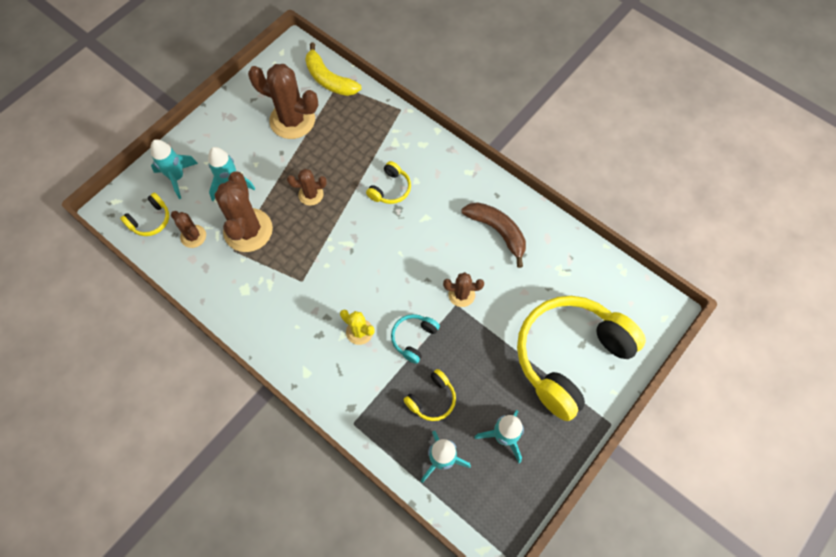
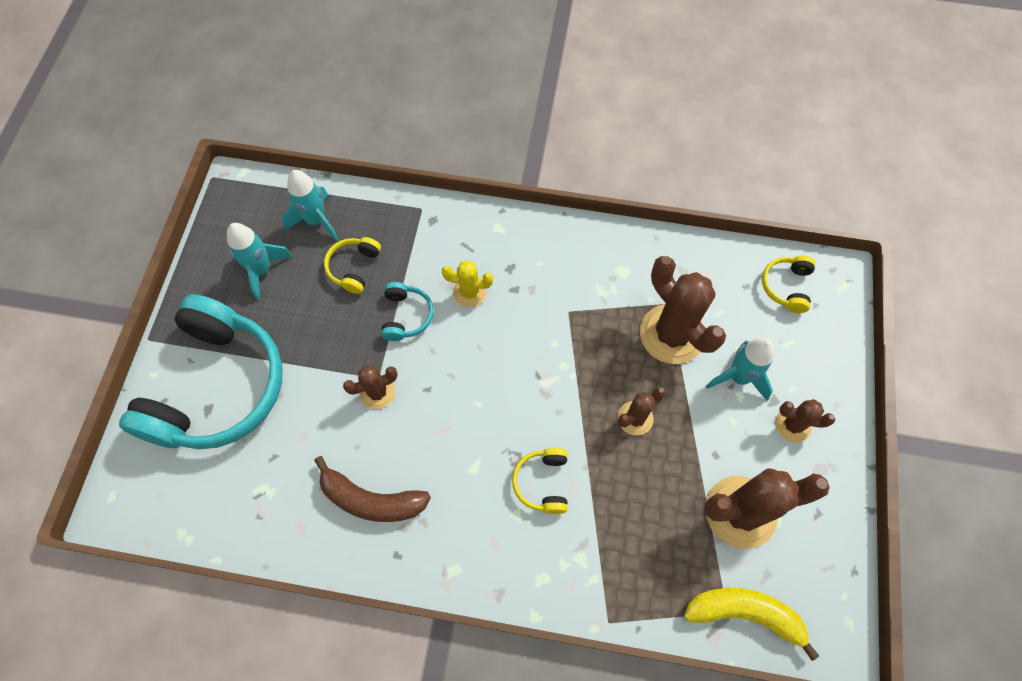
camera: 150 degrees right, 0 degrees up
(177, 177) = (806, 350): turquoise rocket -> none
(193, 236) = (725, 295): brown cactus -> brown cactus (792, 425)
(570, 357) = (217, 387): yellow headphones -> turquoise headphones

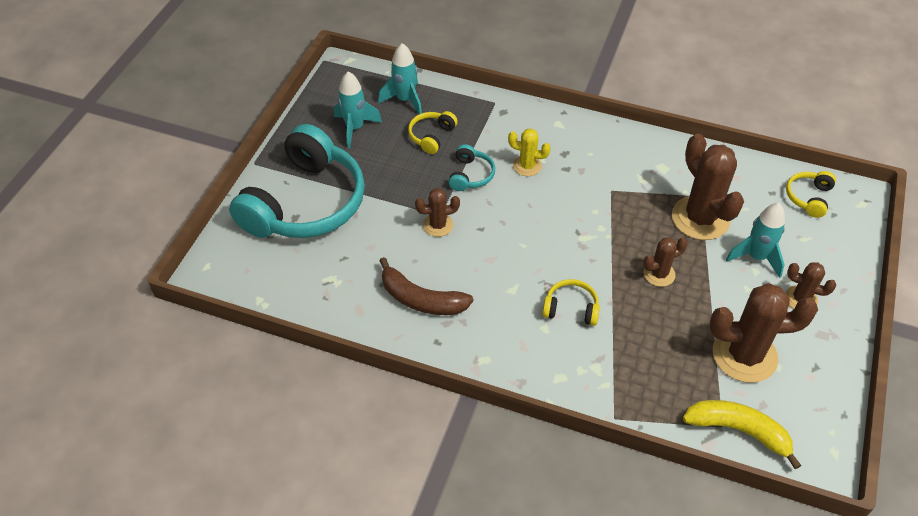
camera: 10 degrees right, 15 degrees down
(543, 483) = (571, 308): yellow headphones -> yellow headphones turned 90 degrees clockwise

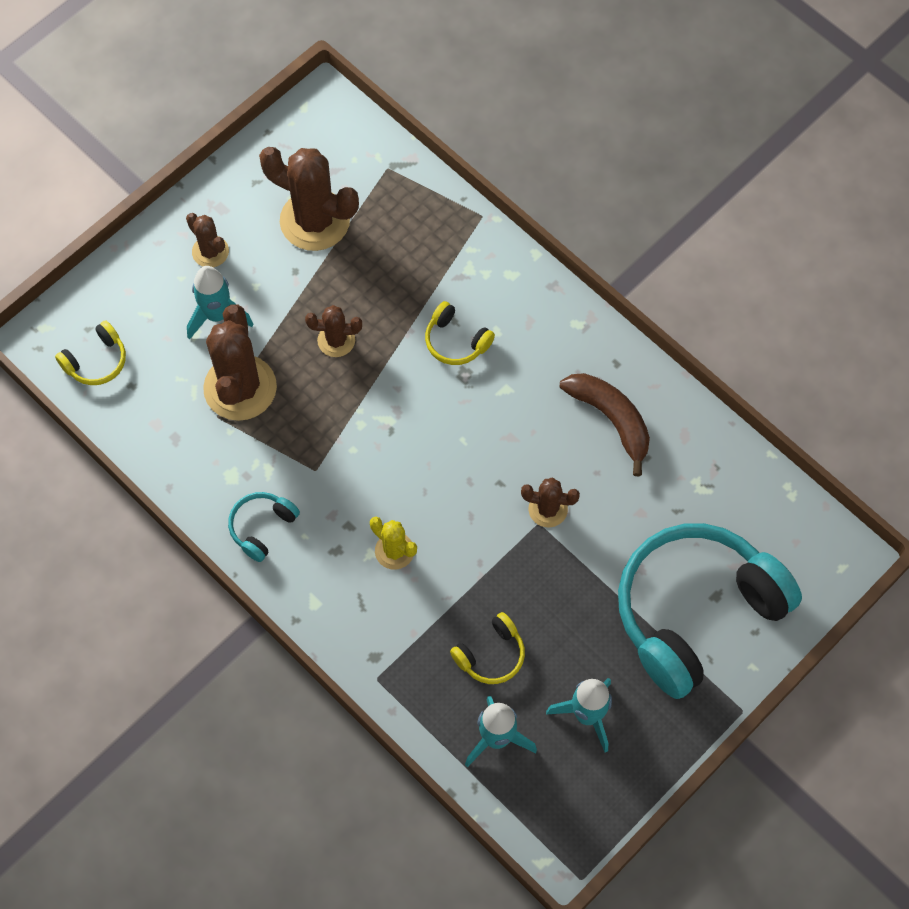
camera: 155 degrees left, 15 degrees up
(470, 175) = (472, 567): turquoise headphones -> turquoise headphones (262, 527)
(739, 431) = (375, 158): yellow banana -> none

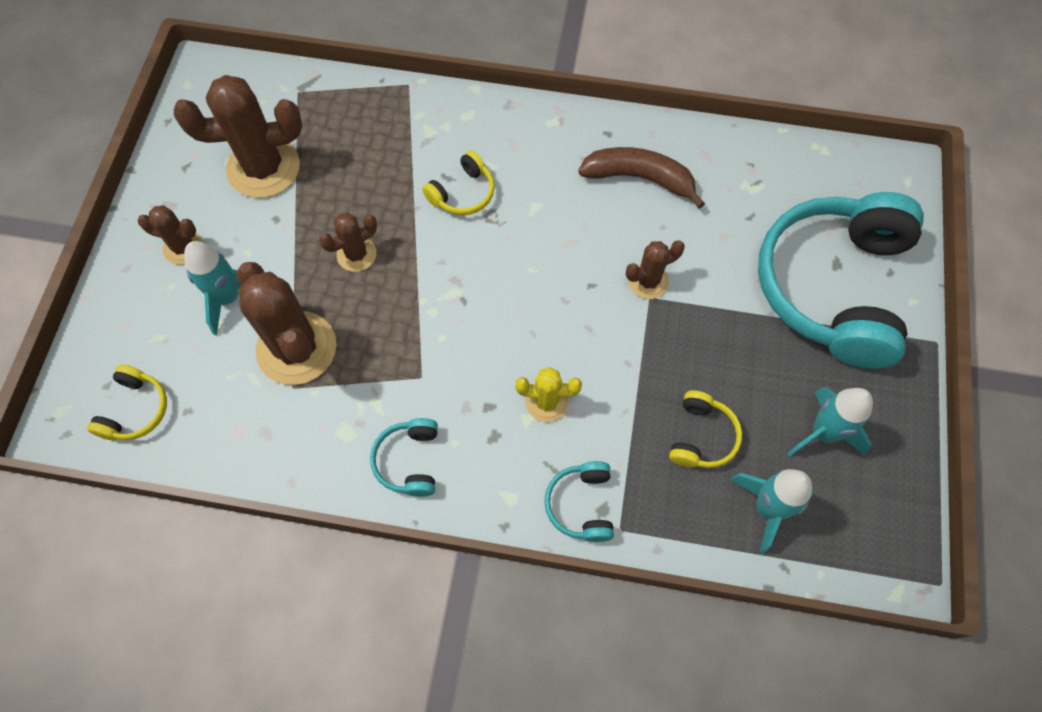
camera: 35 degrees left, 0 degrees up
(362, 642) = (581, 505): none -> turquoise headphones
(456, 341) = (462, 193): yellow headphones -> yellow headphones turned 45 degrees counterclockwise

